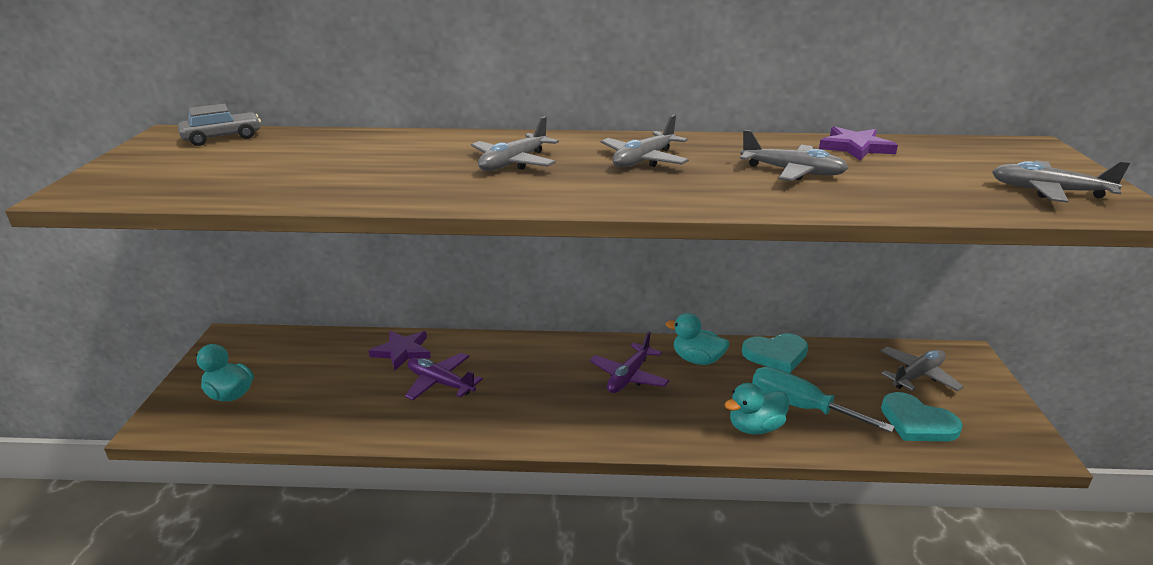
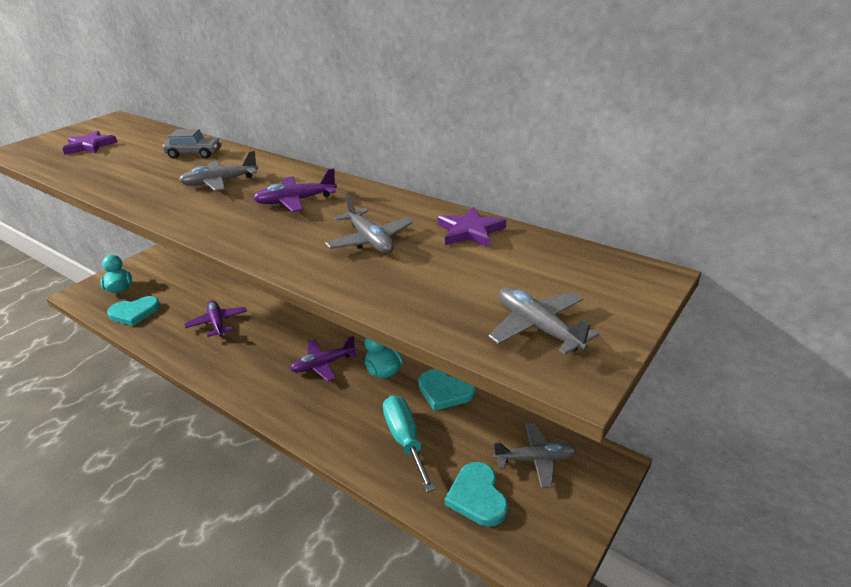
camera: 35 degrees right, 5 degrees up
(222, 138) = (126, 127): grey car -> grey car (194, 154)
(299, 413) = (134, 312): none -> turquoise heart
(402, 351) = (223, 294): purple star -> purple star (89, 146)
(643, 160) = (295, 201): grey plane -> purple plane
(755, 427) = (353, 439): turquoise duck -> none

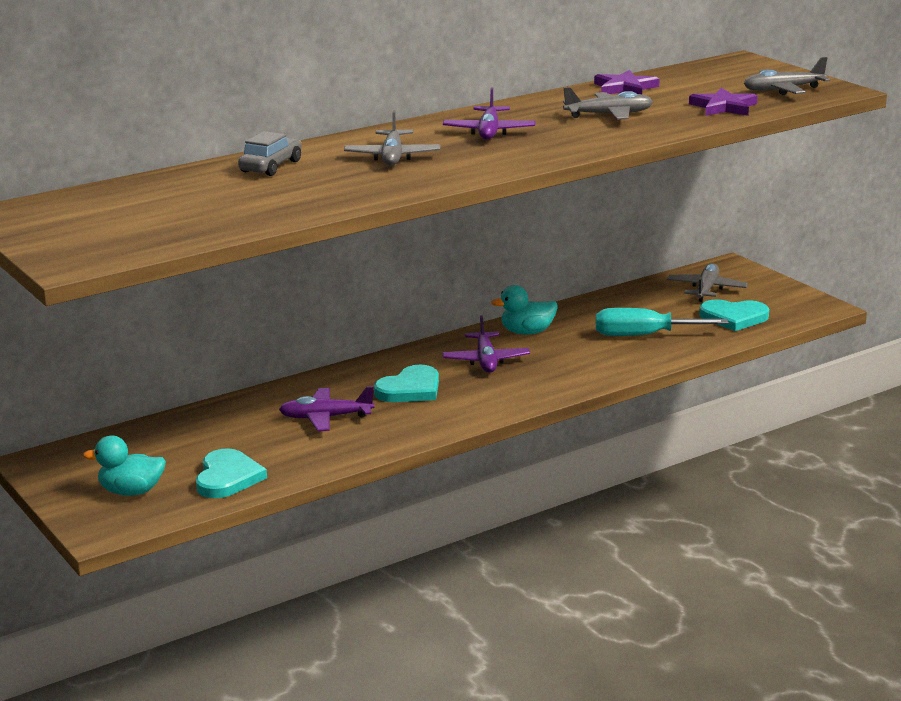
camera: 70 degrees left, 10 degrees down
(89, 146) = (136, 219): purple star -> purple star (723, 107)
(445, 391) = (586, 309): turquoise heart -> turquoise heart (410, 389)

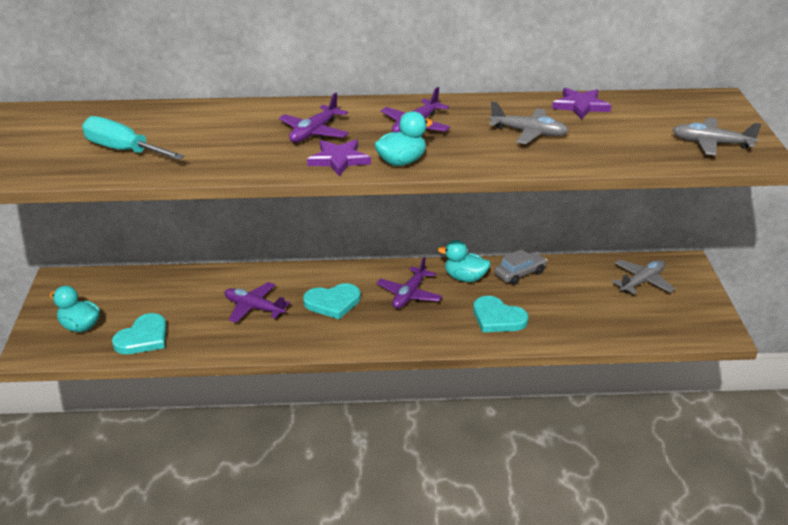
camera: 30 degrees right, 10 degrees up
(271, 166) = (225, 118): grey car -> grey car (520, 274)
(392, 157) = (314, 132): grey plane -> purple plane
(522, 158) = (401, 162): none -> turquoise duck
(643, 335) = (547, 311): turquoise screwdriver -> turquoise screwdriver (123, 150)
(723, 107) = (634, 150): purple star -> purple star (339, 160)
(734, 317) = (636, 318): turquoise heart -> turquoise heart (497, 318)

